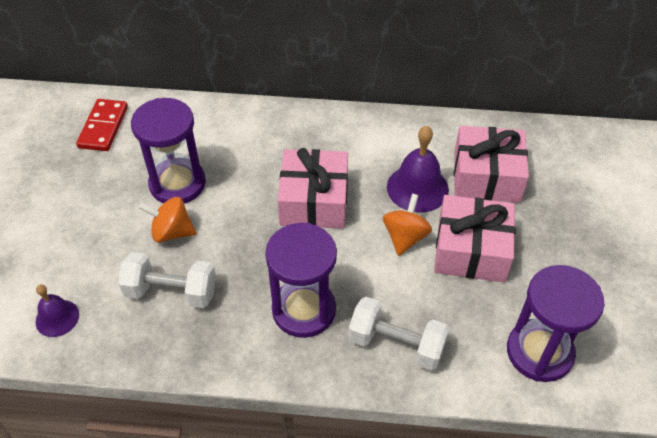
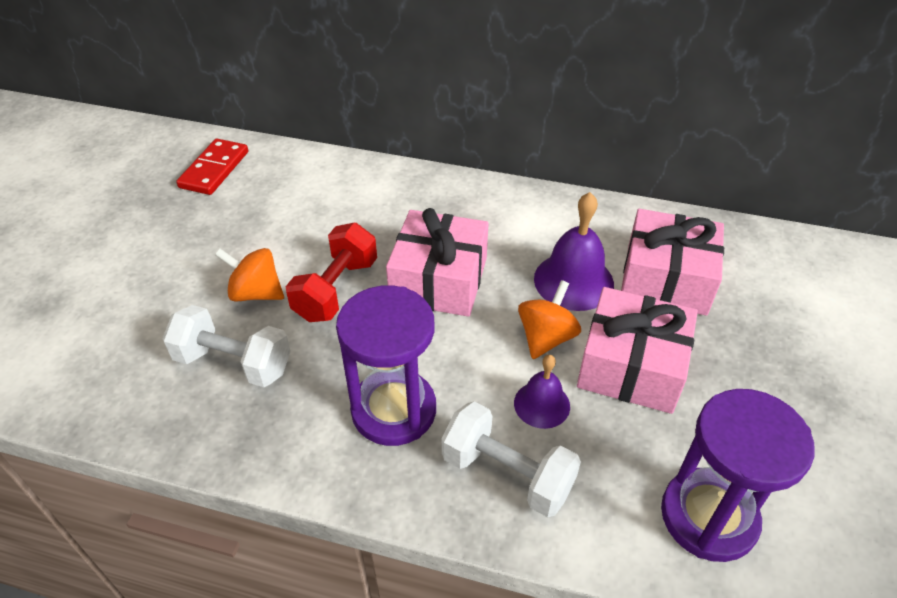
camera: 10 degrees right, 5 degrees down
(57, 318) = (86, 374): purple bell -> purple bell (542, 404)
(177, 184) = (279, 240): purple hourglass -> none
(235, 220) = (336, 290): none -> red dumbbell

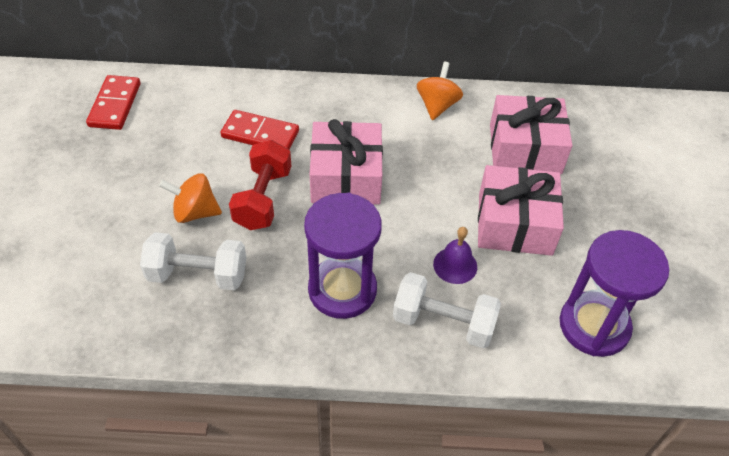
camera: 15 degrees left, 5 degrees up
(357, 220) = (260, 134): none -> red domino
(546, 338) = (444, 212): orange spinning top -> orange spinning top (437, 105)
(573, 281) = (454, 161): purple bell -> none

